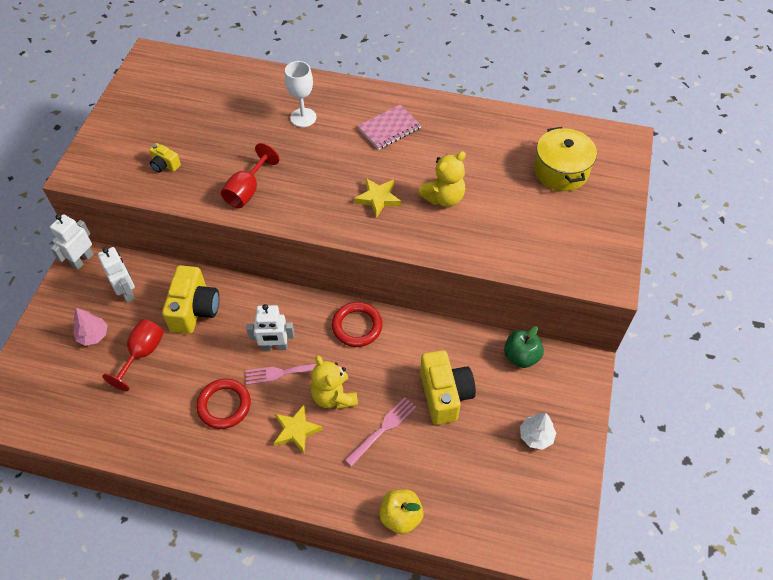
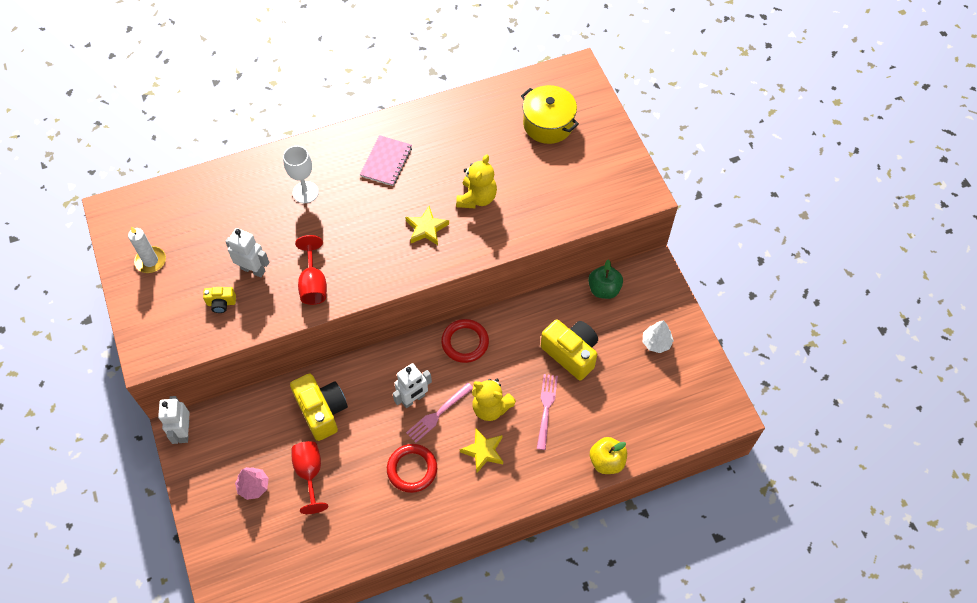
camera: 35 degrees left, 5 degrees up
(127, 292) = (250, 433): white robot -> white robot (253, 269)
(144, 106) = (150, 261): none -> white candle

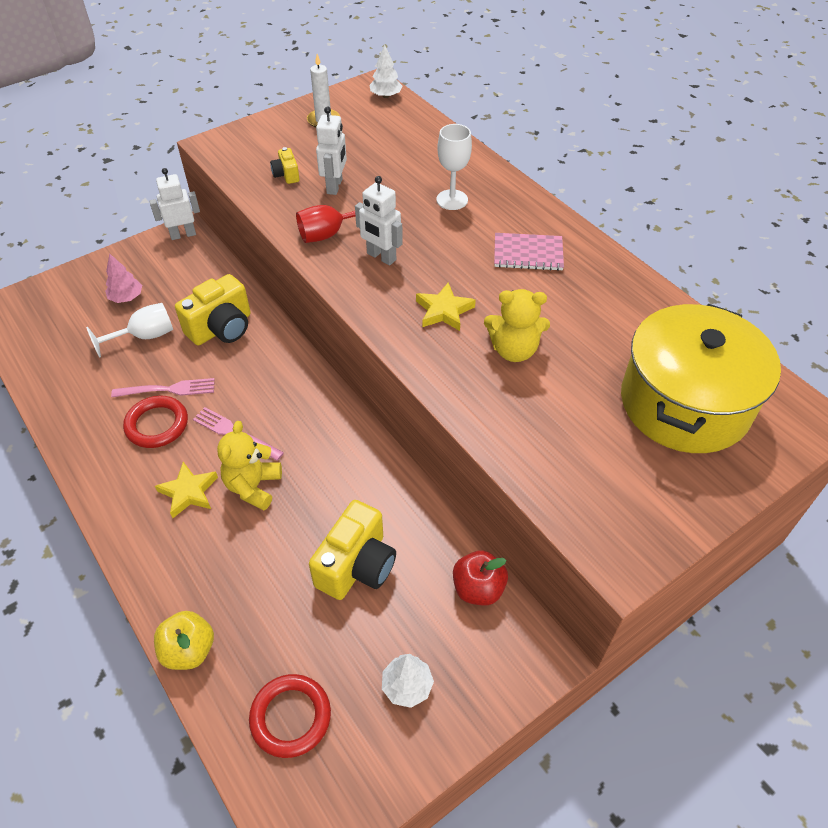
camera: 75 degrees right, 10 degrees down
(134, 204) = (386, 96): none -> white tree
(310, 473) = (144, 336): red goblet -> white goblet
(413, 399) = (251, 404): white robot -> white robot (381, 257)
(465, 342) = (342, 438): red ring -> red ring (290, 717)
(546, 408) = (263, 552): pink fork -> pink fork (168, 389)
(548, 124) = (684, 403): yellow pot -> yellow pot, size x1.60
(604, 289) = (478, 588): green apple -> red apple

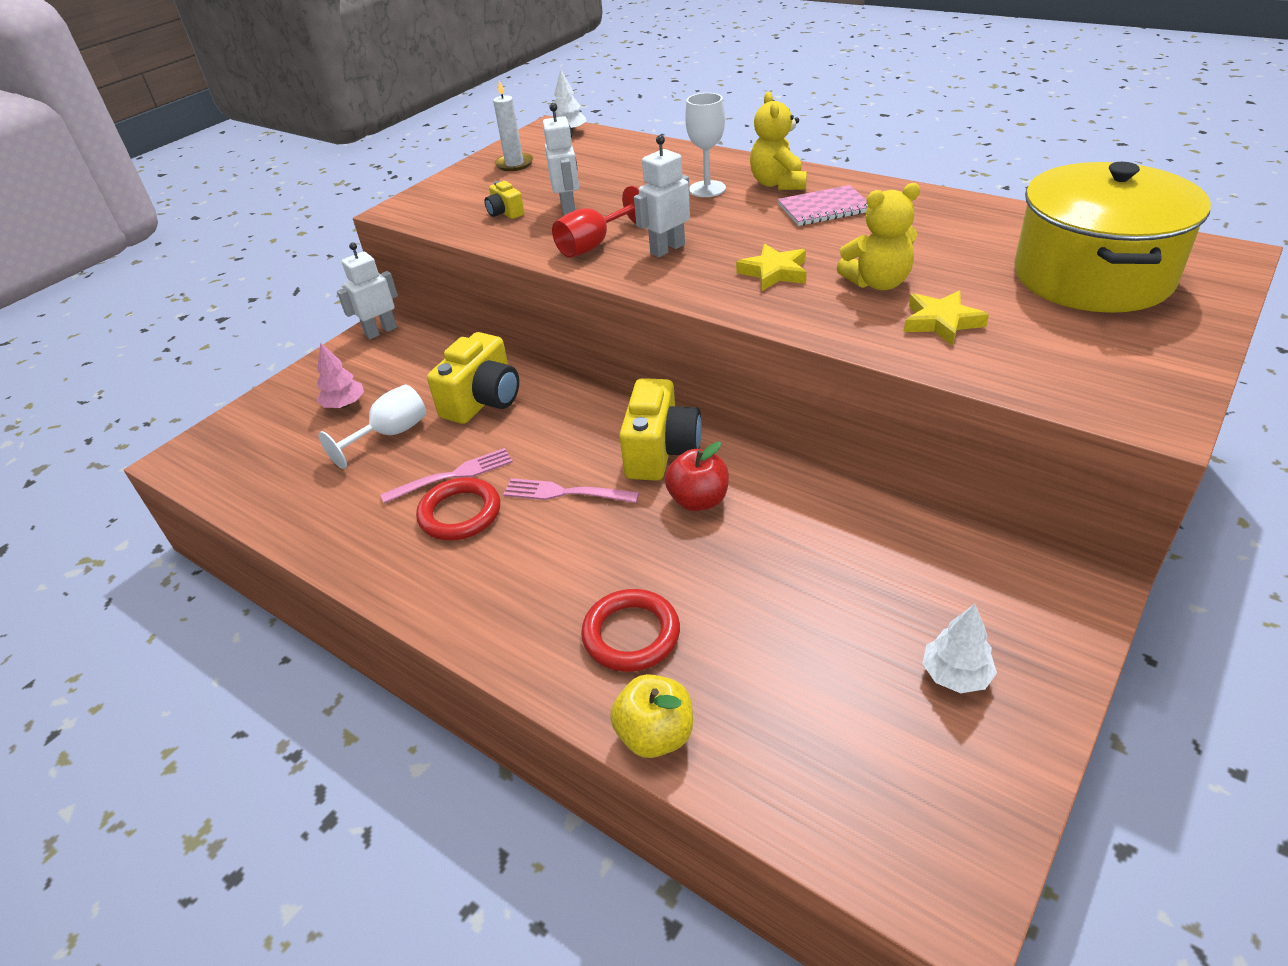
camera: 15 degrees left, 10 degrees down
(188, 492) = (545, 568): yellow star -> yellow star (941, 322)
(253, 486) = (623, 537): yellow teddy bear -> yellow teddy bear (778, 184)
(290, 717) = (838, 761): red ring -> red ring (631, 634)
(356, 566) = (805, 575): yellow camera -> yellow camera (661, 452)
(381, 257) = (667, 249): white robot -> white robot turned 120 degrees clockwise
(478, 588) = (961, 550): red apple -> red apple (698, 500)

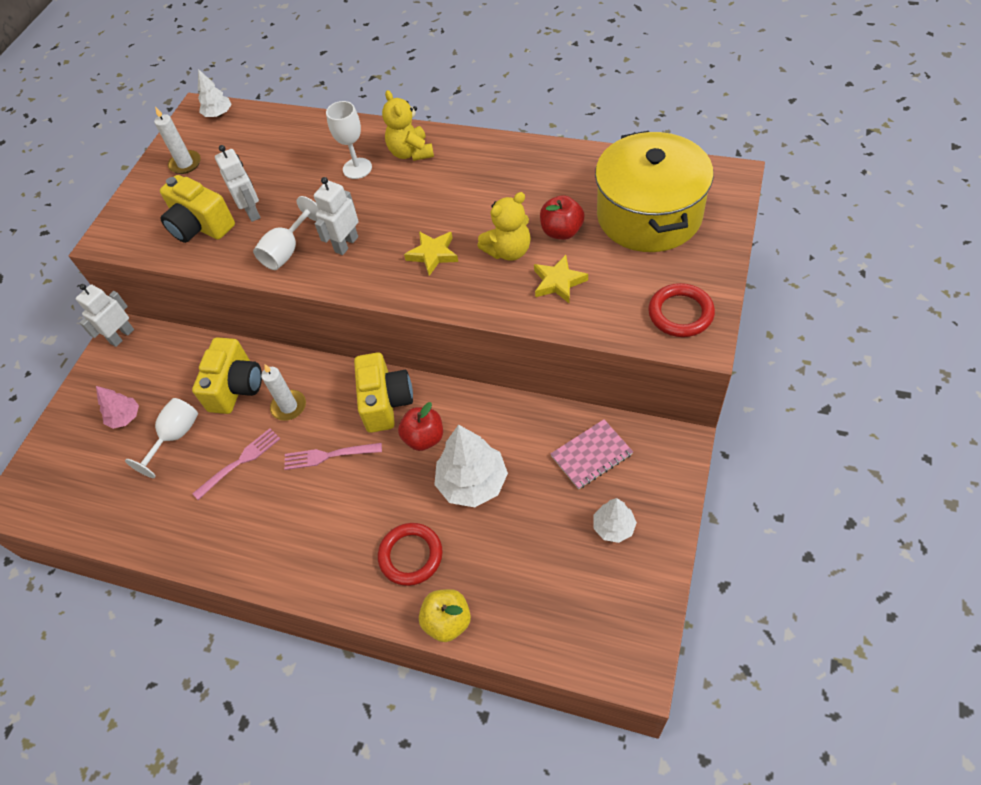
camera: 15 degrees left, 15 degrees up
(460, 513) = (258, 493): red ring -> red ring (680, 313)
(505, 213) = (201, 226): yellow camera -> yellow camera, size x2.05
(537, 432) = (289, 406): none -> white candle
(594, 245) = (287, 251): red goblet -> white goblet
(749, 567) = (472, 483): none -> white tree
(824, 208) = (453, 176): pink notebook -> pink notebook (591, 455)
(958, 275) = (561, 231): none -> red apple

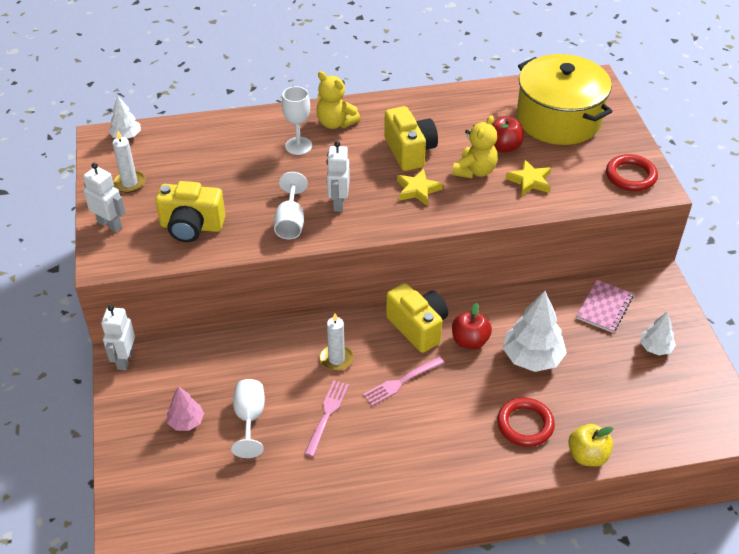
camera: 35 degrees left, 10 degrees down
(236, 387) = (275, 361): yellow camera -> yellow camera (409, 151)
(252, 212) = (231, 202): white robot -> white robot (110, 224)

